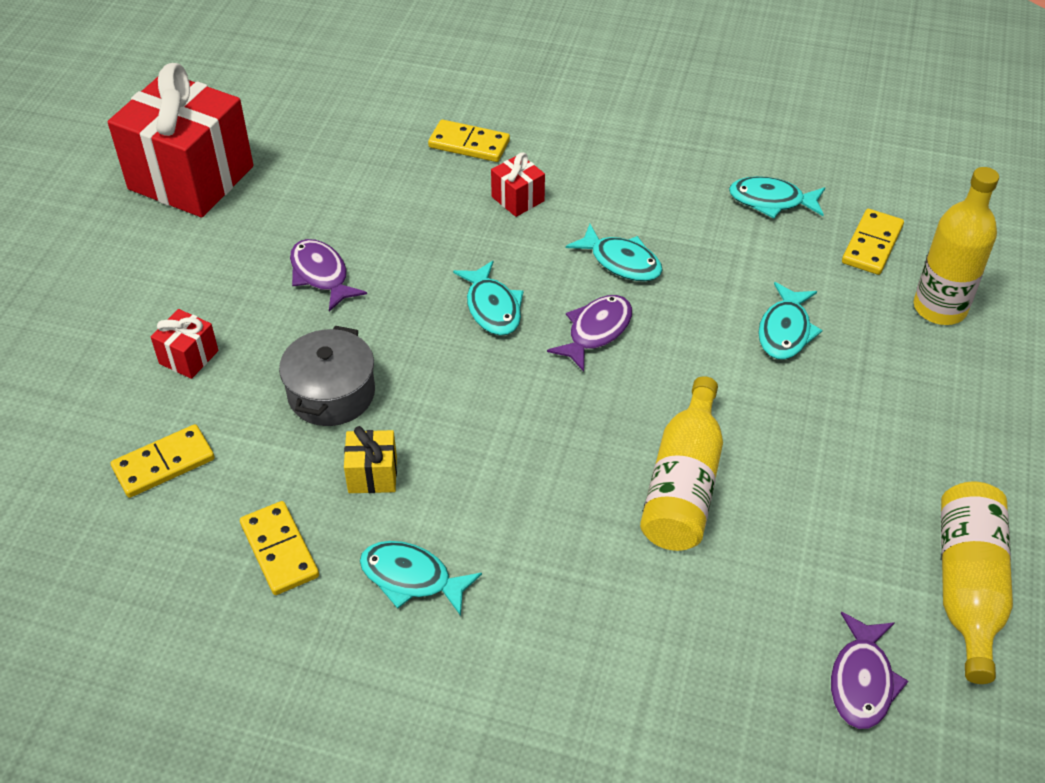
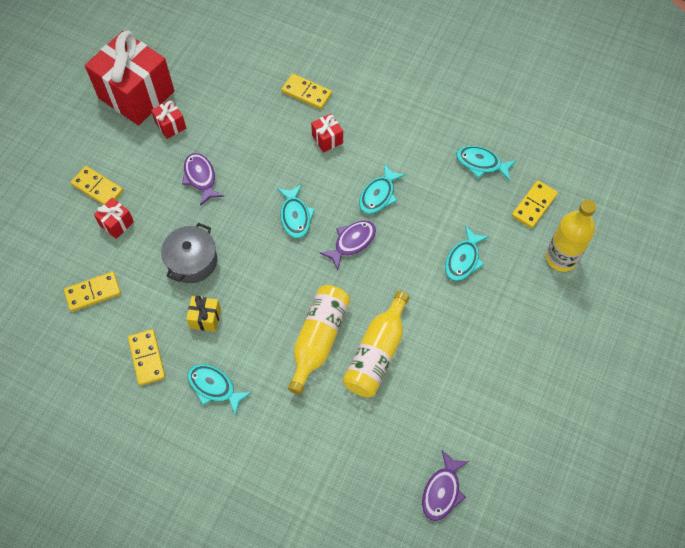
camera: 10 degrees right, 15 degrees up
(147, 311) = (97, 188): none -> yellow domino
(256, 211) = (170, 125): none -> red gift
(621, 262) = (378, 195): turquoise fish -> turquoise fish turned 75 degrees clockwise
(967, 587) = (518, 445): yellow bottle -> yellow bottle (318, 339)

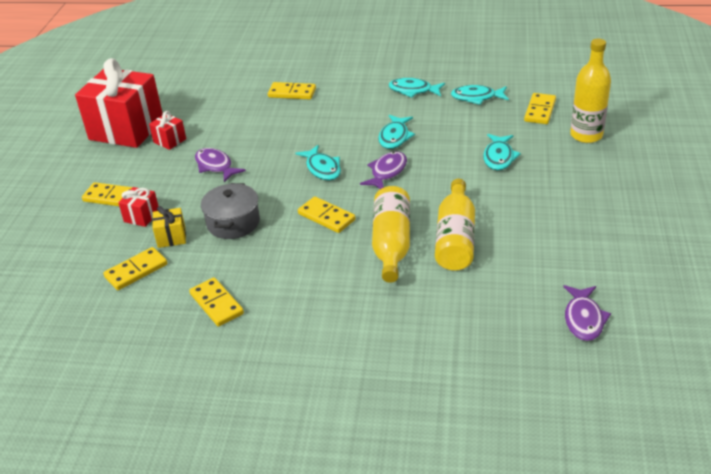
camera: 15 degrees left, 25 degrees down
(205, 318) = (266, 259): yellow gift -> yellow gift (171, 237)
(214, 387) = (301, 306): turquoise fish -> turquoise fish (413, 90)
(275, 283) = (326, 217): none -> yellow domino
(327, 139) = (326, 115): red gift -> none

